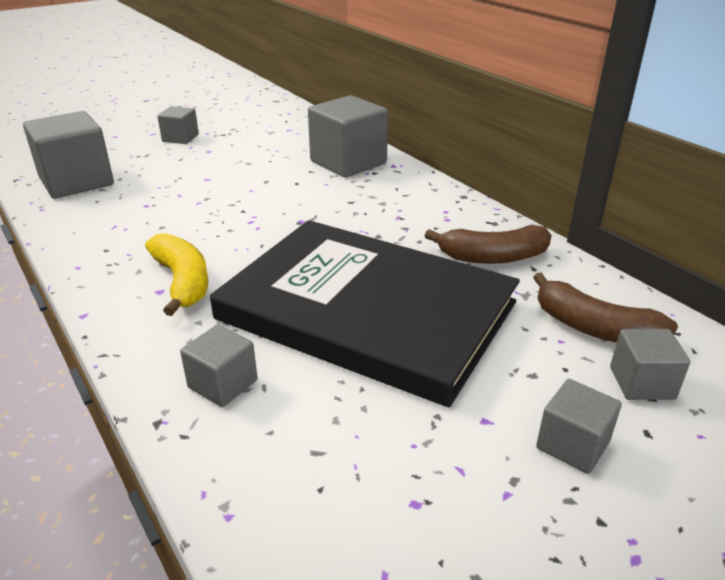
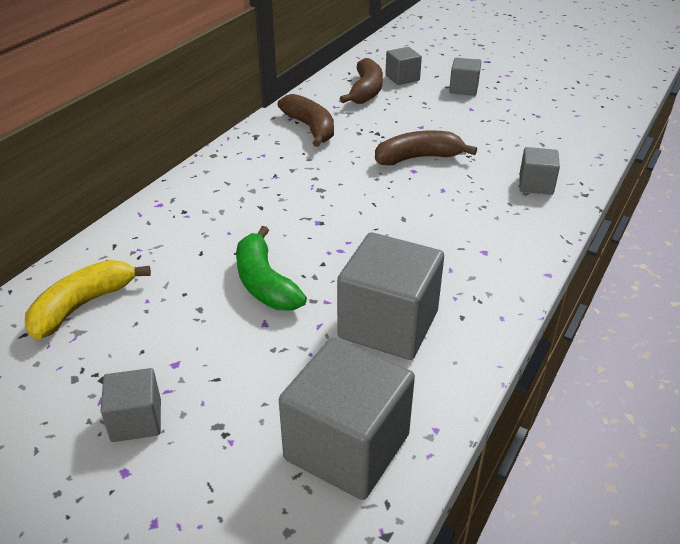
camera: 115 degrees left, 5 degrees up
(182, 282) = (463, 245): yellow banana -> yellow banana (82, 306)
(247, 185) = (265, 283): none -> green banana
(348, 162) = (164, 234): grey cube -> grey cube (388, 324)
(367, 311) = (418, 158): black book -> brown banana

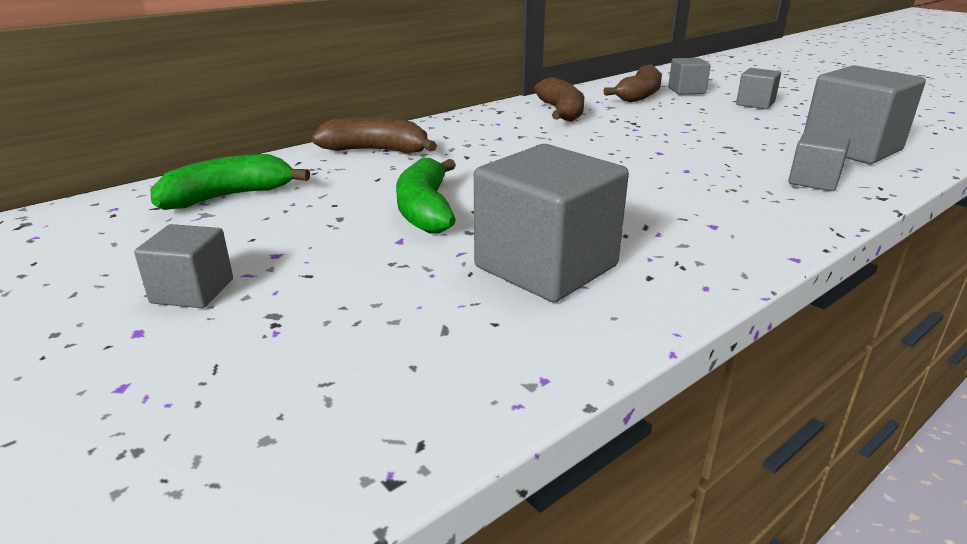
camera: 20 degrees right, 10 degrees down
(82, 306) = (228, 197): yellow banana -> green banana
(347, 447) = (410, 369): grey cube -> grey cube (851, 148)
(418, 158) = (670, 144): brown banana -> brown banana (376, 151)

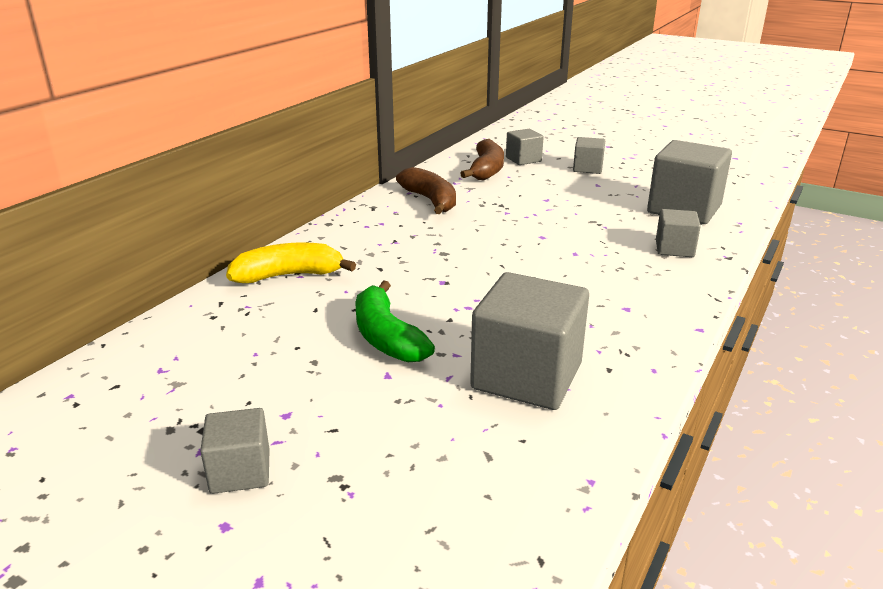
camera: 20 degrees left, 0 degrees up
(228, 197) = (183, 358): green banana -> none
(376, 151) = (288, 275): brown banana -> yellow banana

